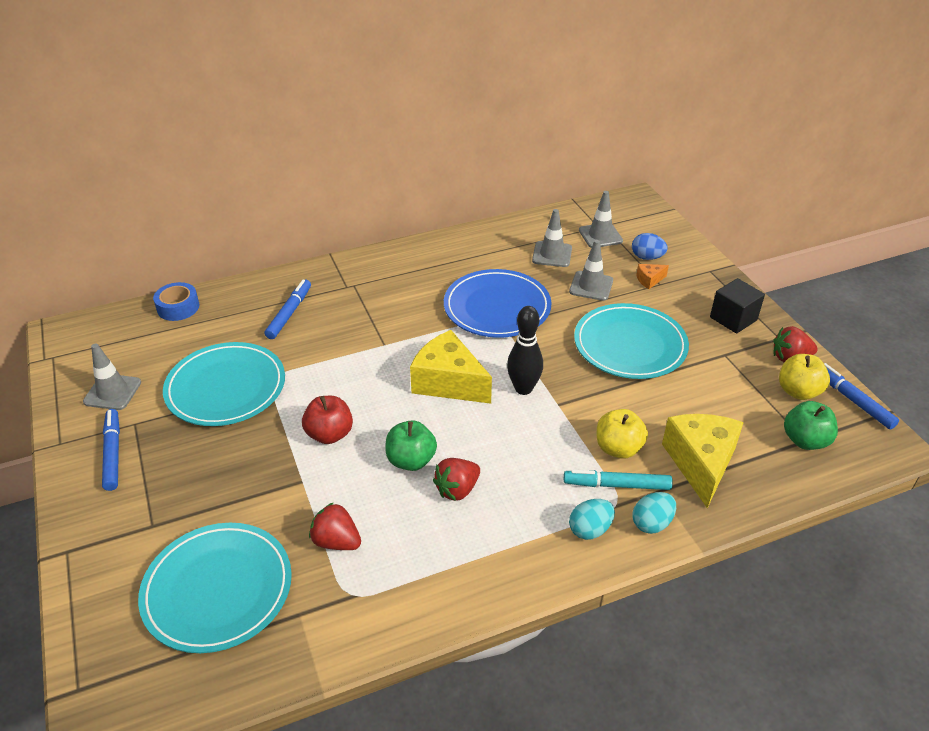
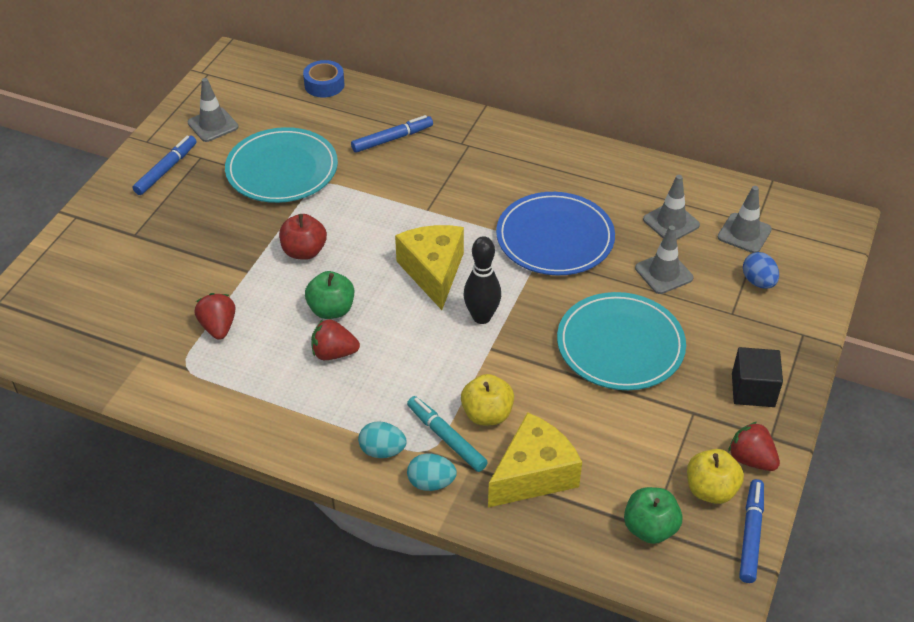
camera: 45 degrees right, 5 degrees up
(217, 589) = (122, 303): turquoise plate -> none
(649, 280) = (727, 303): orange cheese -> none

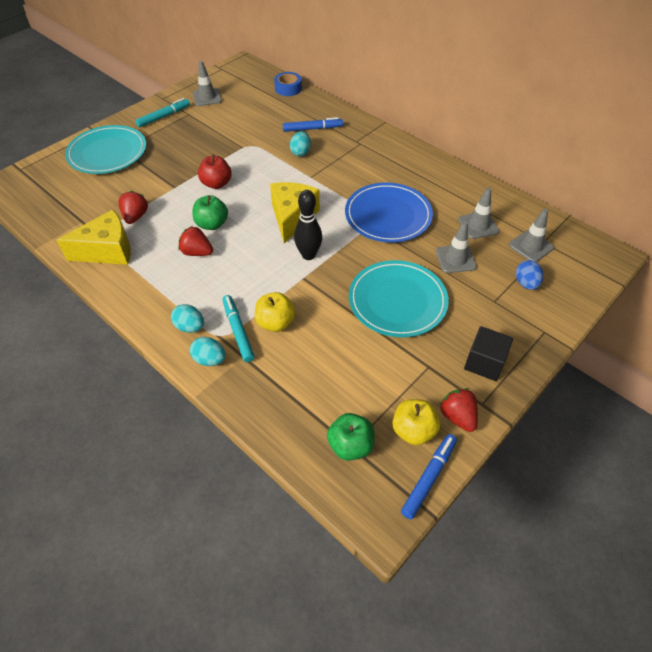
camera: 20 degrees right, 5 degrees up
(166, 170) = (164, 116): blue marker -> turquoise marker
(282, 169) = (232, 132): turquoise plate -> turquoise plate (107, 153)
(394, 177) = (300, 152): none -> turquoise egg
(533, 475) = (285, 376): yellow cheese -> yellow cheese (107, 251)

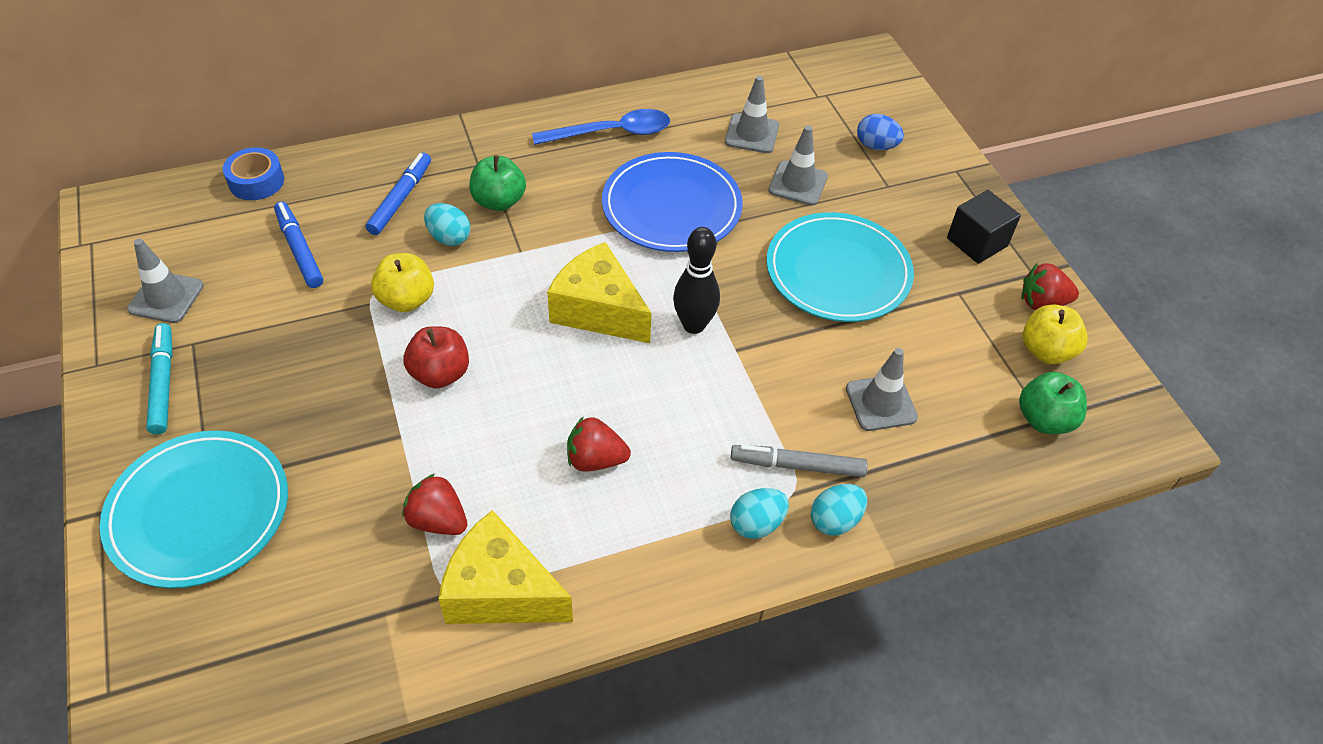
camera: 65 degrees left, 0 degrees up
(107, 251) = (501, 591): yellow cheese -> yellow cheese turned 75 degrees counterclockwise
(197, 252) = (595, 459): red strawberry -> red strawberry turned 45 degrees clockwise
(212, 224) = (541, 416): green apple -> green apple (499, 201)
(238, 331) = (797, 466): turquoise marker -> grey marker
(275, 323) = (805, 416): yellow apple -> yellow apple (406, 300)
(423, 174) = (612, 133): none -> blue spoon
(429, 478) = (1113, 367): blue marker -> blue marker (299, 250)
(531, 246) = (818, 110): grey traffic cone -> grey traffic cone (881, 403)

